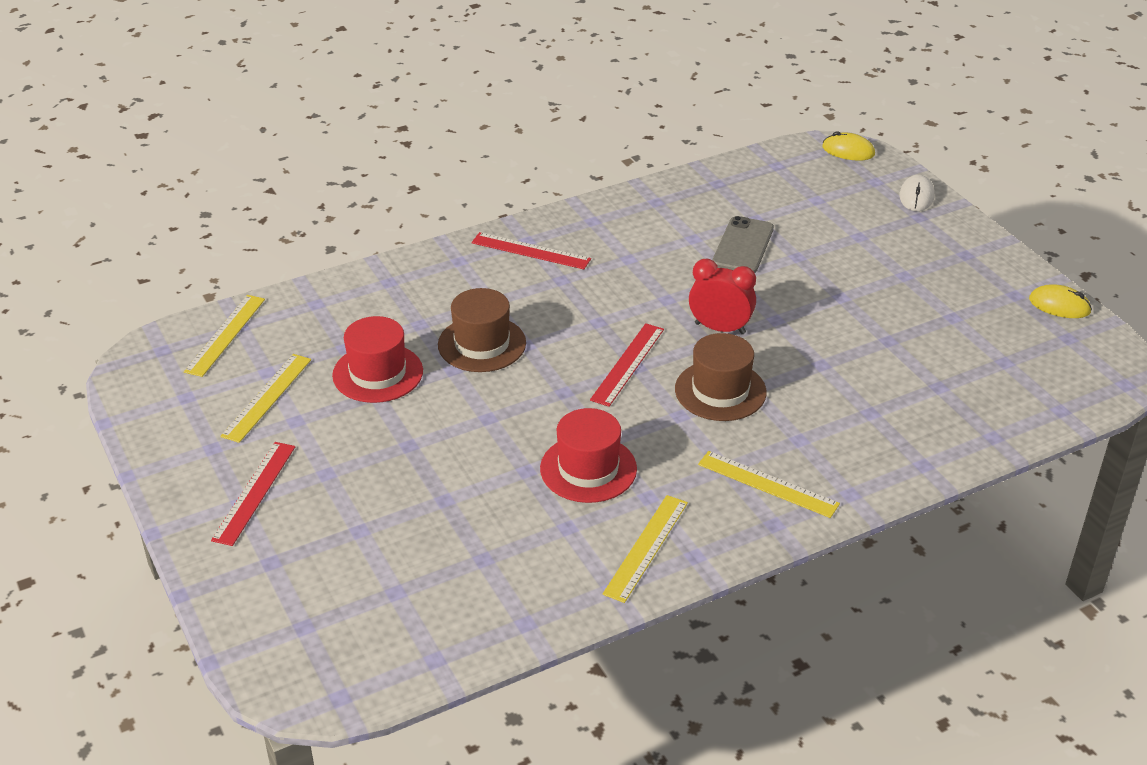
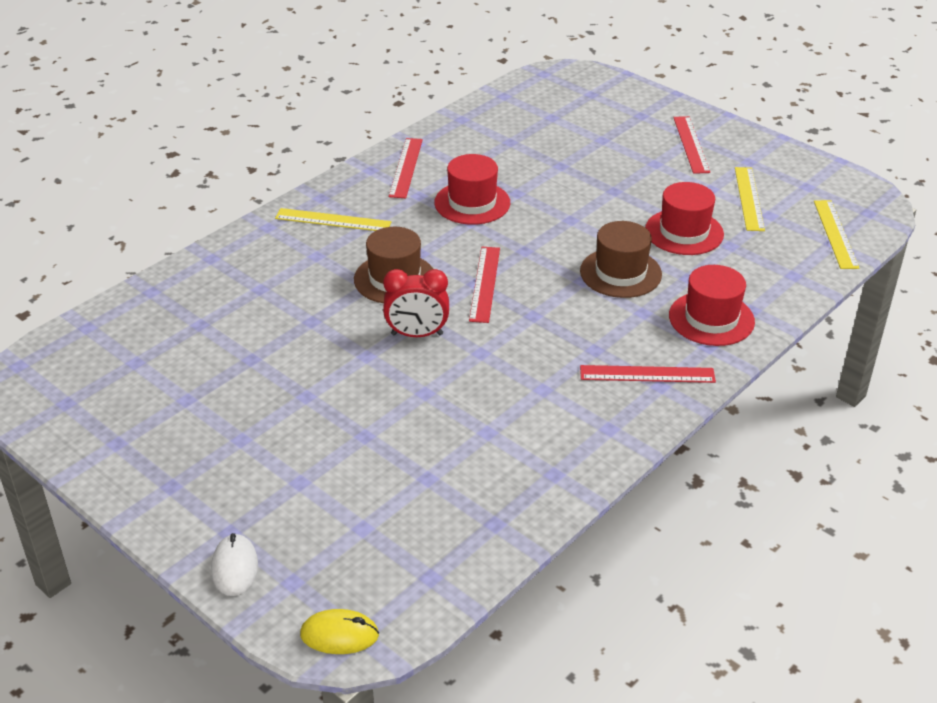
camera: 160 degrees right, 0 degrees up
(434, 282) = (711, 319): none -> red hat
(646, 547) = (406, 167): yellow ruler -> red ruler
(743, 246) = (429, 435): grey phone -> none
(1059, 305) = (68, 440): yellow mouse -> none

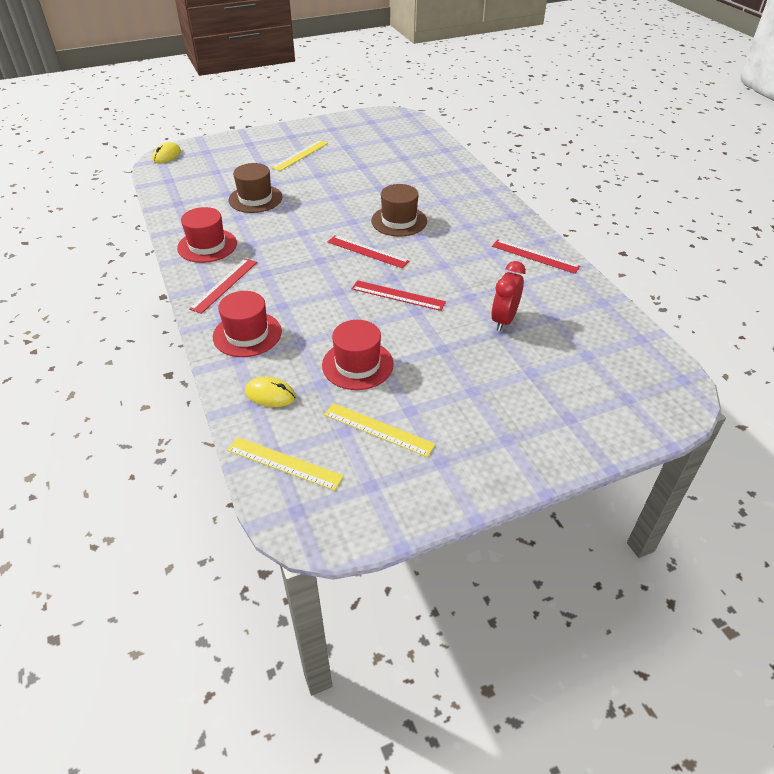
camera: 115 degrees right, 5 degrees up
(234, 567) = (228, 142): white mouse -> none
(333, 220) = (481, 213): yellow ruler -> yellow ruler (300, 155)
(417, 334) = (338, 216): red clock -> red clock (504, 320)
(472, 203) = (468, 272): red hat -> red hat (207, 246)
(620, 273) = (332, 312): brown hat -> brown hat (255, 199)
(691, 144) = (495, 431): red ruler -> red ruler (398, 295)
(774, 270) = (270, 394): none -> yellow mouse

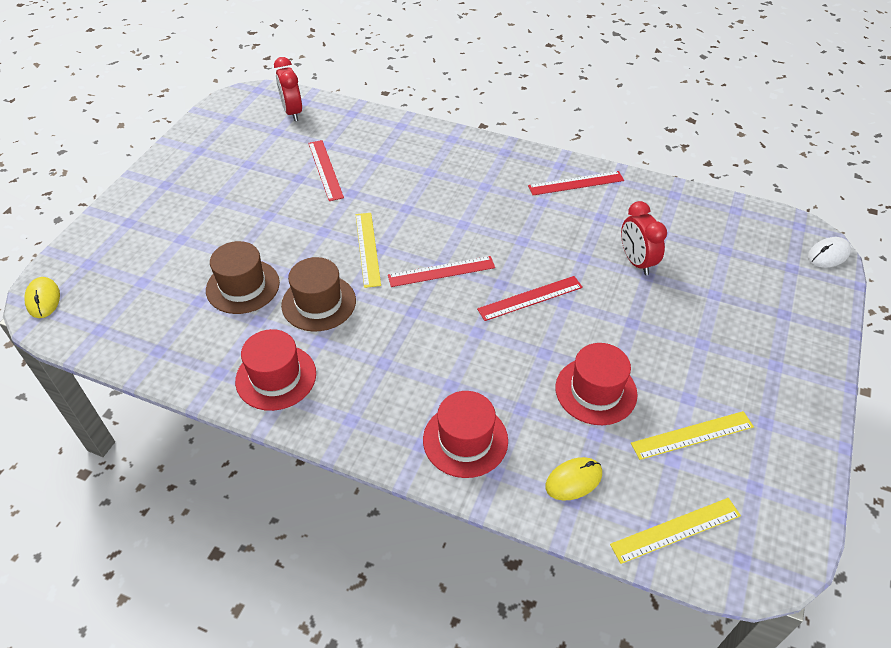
camera: 45 degrees left, 5 degrees up
(224, 285) = (363, 407): red ruler -> red ruler (325, 170)
(300, 155) = (212, 203): yellow ruler -> yellow ruler (367, 249)
(399, 221) = (422, 219): brown hat -> brown hat (319, 303)
(410, 134) = (292, 112): none -> red clock
(678, 411) = (828, 255): none -> white mouse

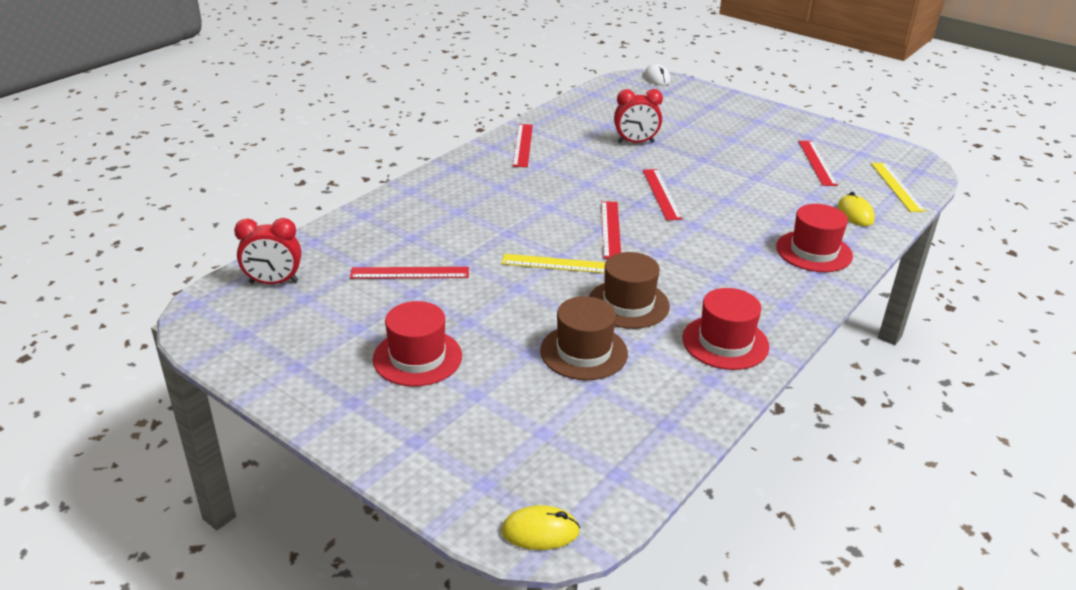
camera: 75 degrees left, 15 degrees down
(596, 391) = (770, 188): red hat -> red hat (417, 357)
(692, 435) = (817, 162): yellow ruler -> red ruler

